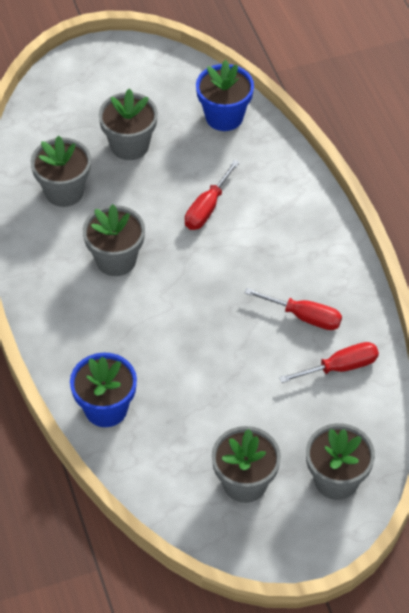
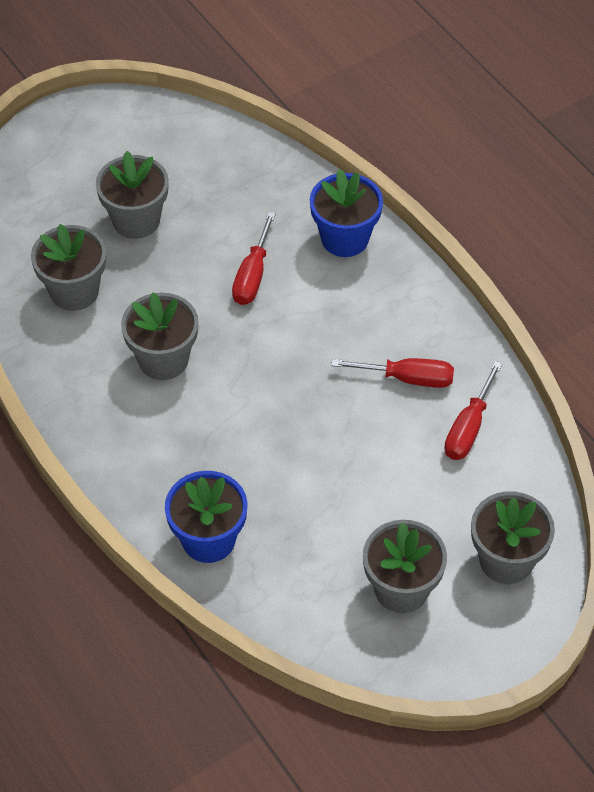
camera: 15 degrees left, 0 degrees up
(224, 117) = (238, 164): blue flower pot -> blue flower pot (345, 238)
(340, 367) = (468, 428): red screwdriver -> red screwdriver turned 150 degrees clockwise

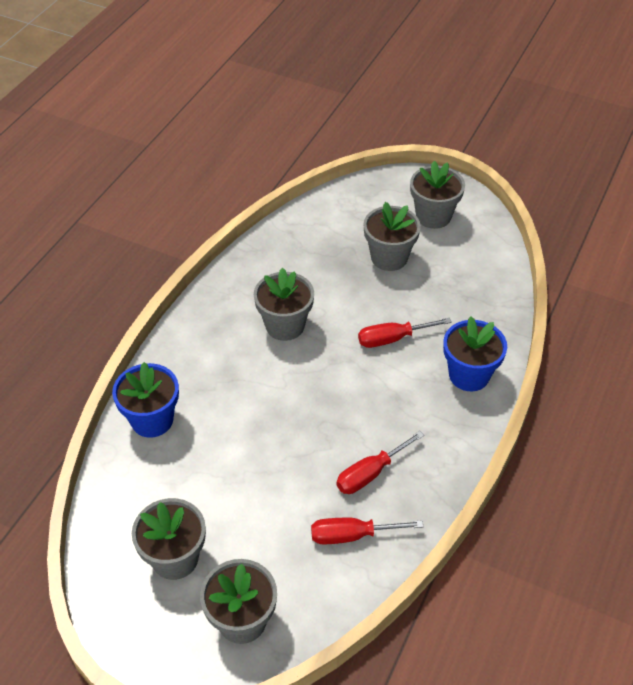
camera: 60 degrees right, 5 degrees down
(74, 291) = (307, 256): grey flower pot -> grey flower pot (433, 216)
(408, 378) = (370, 473): red screwdriver -> red screwdriver turned 75 degrees clockwise

